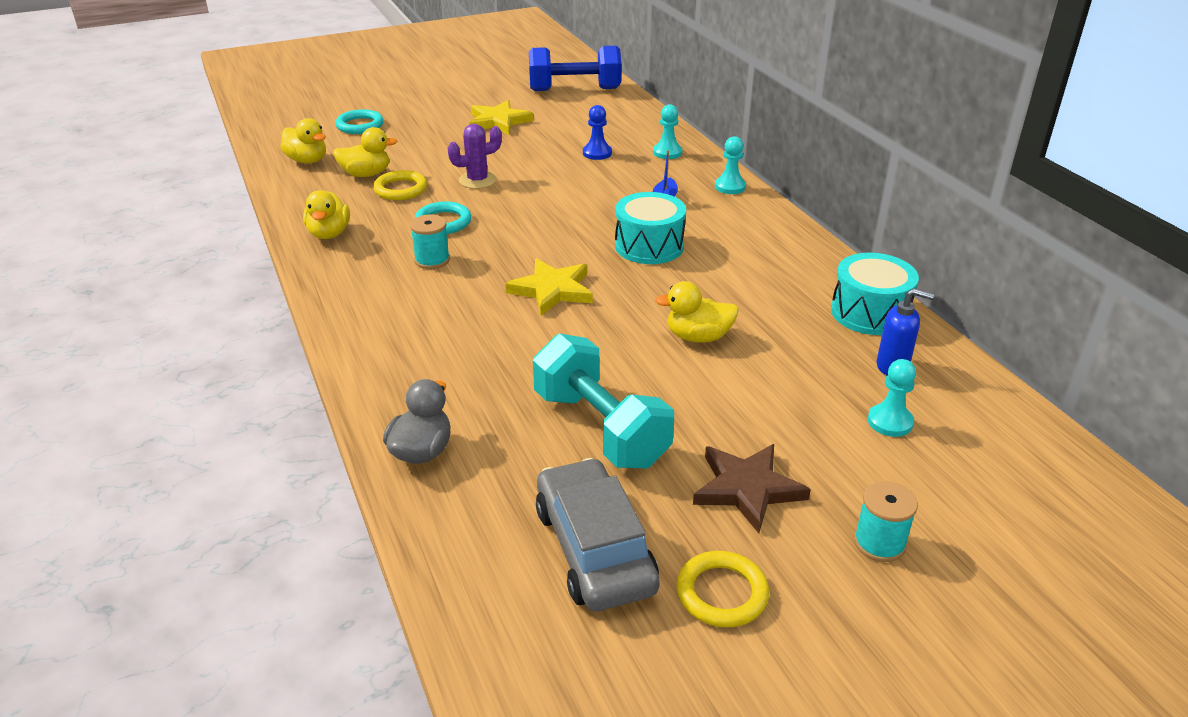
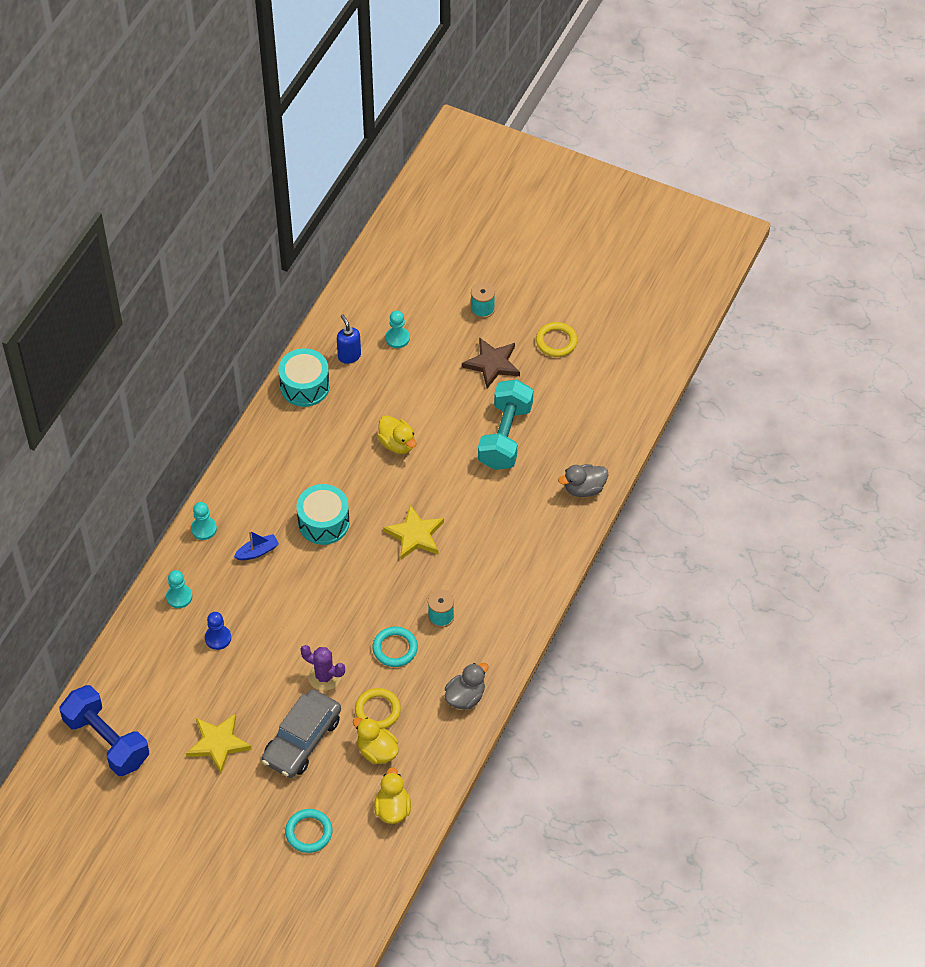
camera: 130 degrees left, 20 degrees up
(329, 234) = (465, 697): yellow duck -> grey duck
(594, 549) = (574, 391): grey car -> grey car (302, 740)

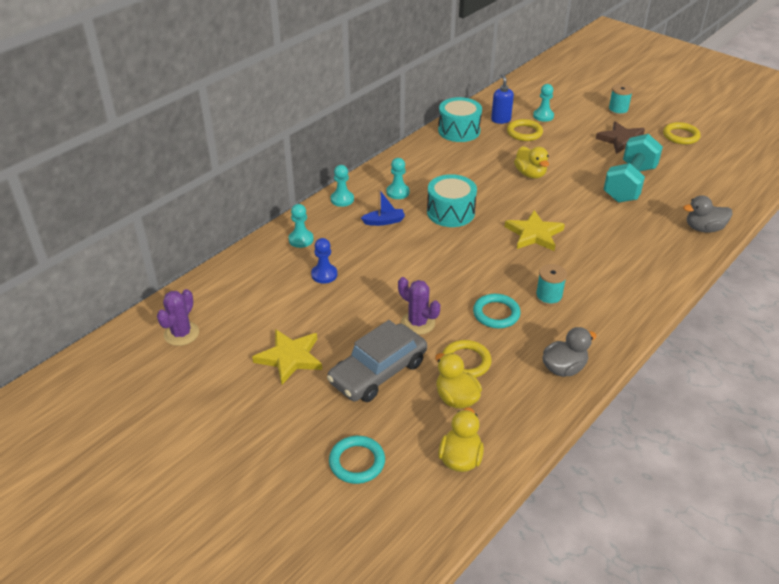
camera: 15 degrees right, 15 degrees down
(107, 741) = (181, 334): blue dumbbell -> purple cactus
(260, 504) = (398, 192): none -> turquoise pawn
(380, 373) = (524, 132): none -> yellow ring

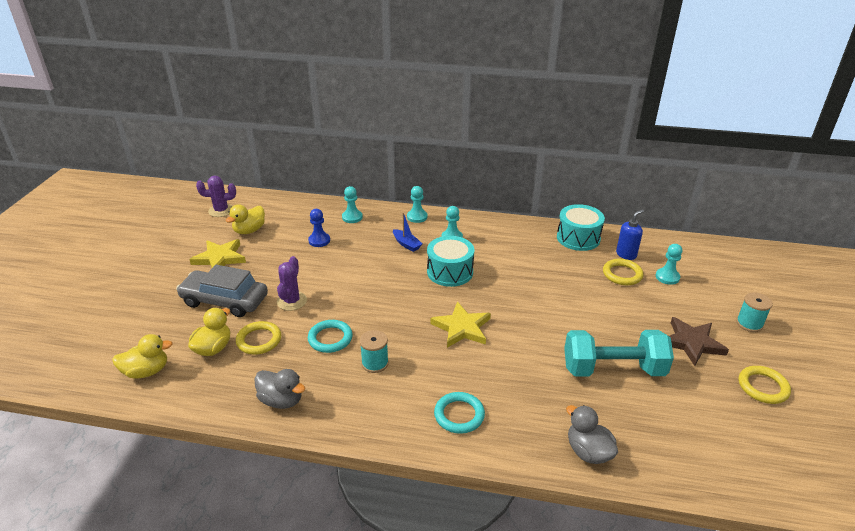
camera: 60 degrees right, 5 degrees down
(357, 462) = (127, 322): turquoise ring -> turquoise ring (459, 415)
(530, 174) = (555, 298): yellow duck -> yellow duck (249, 230)

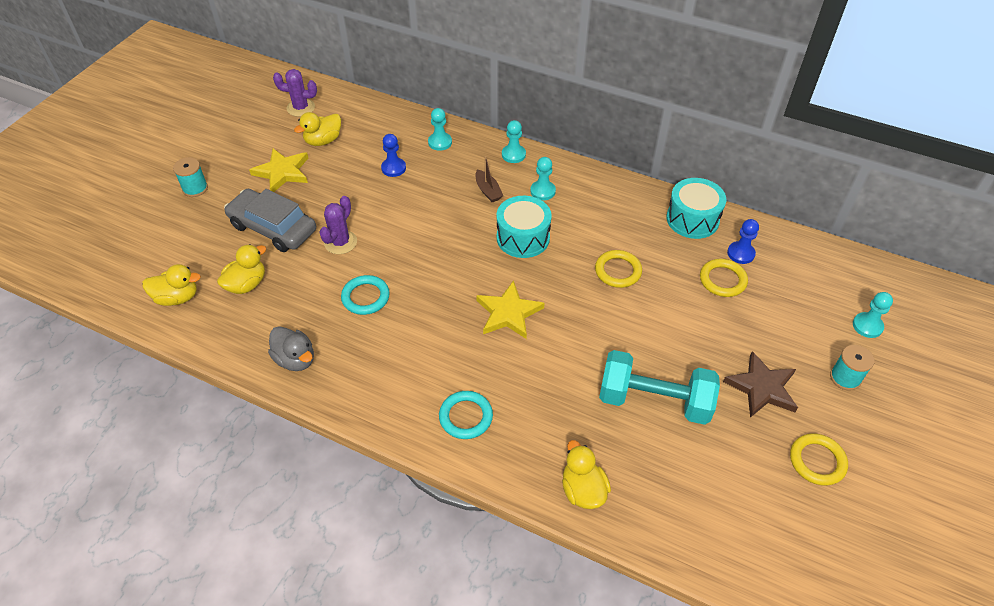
camera: 15 degrees right, 15 degrees up
(259, 340) = (294, 284): yellow ring -> yellow ring (618, 271)
(375, 363) = (401, 337): turquoise spool -> turquoise spool (195, 188)
(406, 244) = (488, 191): blue boat -> brown boat
(588, 452) = (583, 490): grey duck -> yellow duck
(626, 254) = (740, 253): blue soap dispenser -> blue pawn
(667, 277) = (776, 294): turquoise pawn -> turquoise pawn (867, 326)

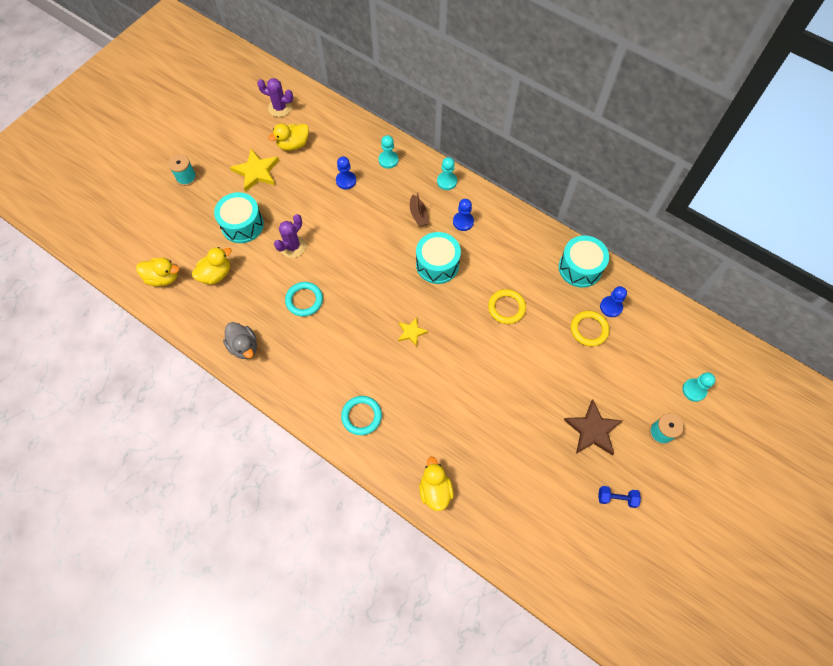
camera: 10 degrees right, 15 degrees up
(273, 228) = (242, 225): grey car -> turquoise drum
(508, 313) = (411, 332): yellow star -> yellow star, size x0.58
(542, 191) = (463, 222): turquoise pawn -> blue pawn
(654, 401) = (506, 427): turquoise dumbbell -> none
(817, 461) = (616, 498): yellow ring -> blue dumbbell

